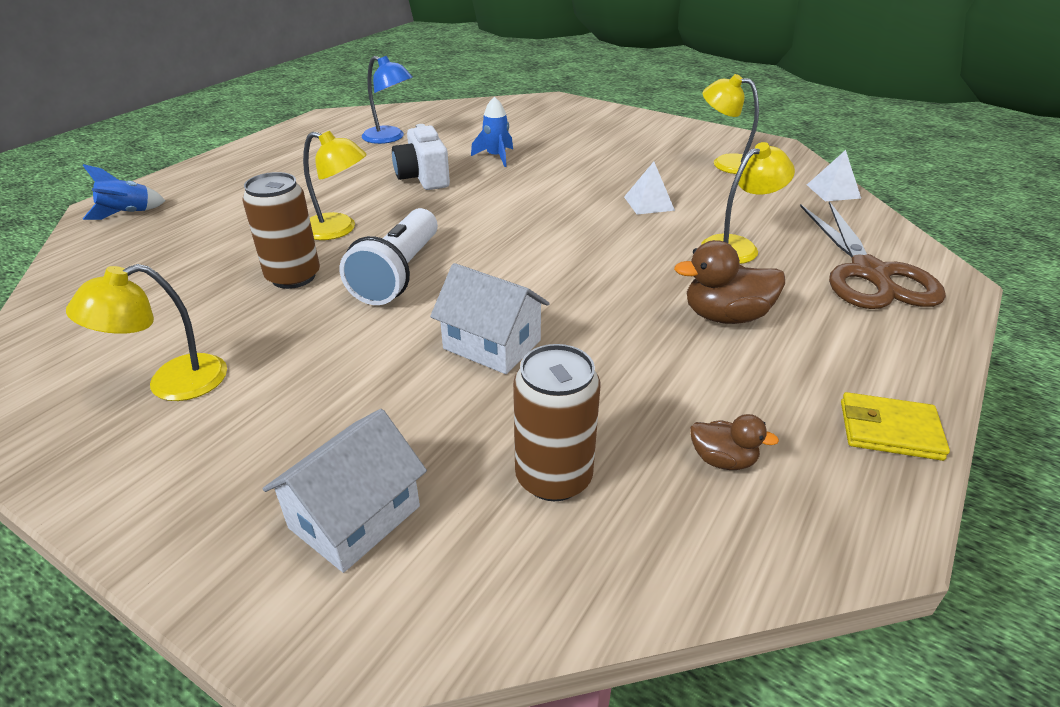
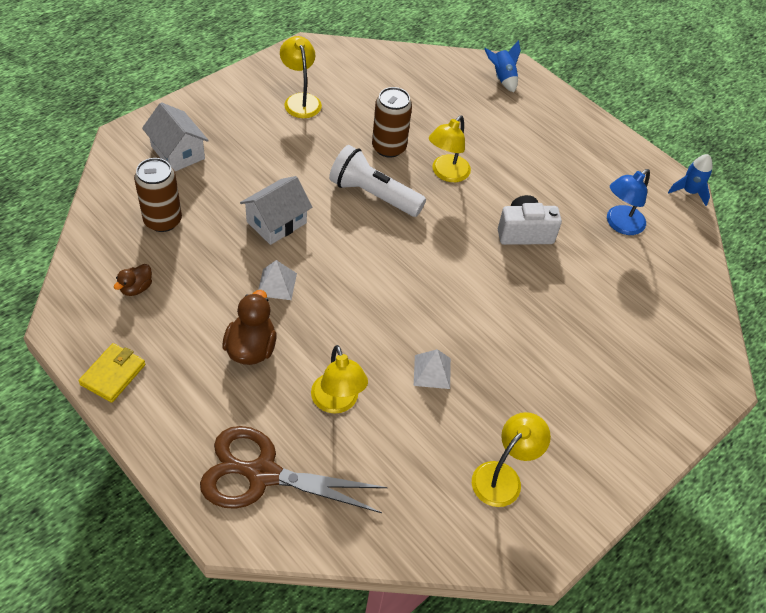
camera: 100 degrees right, 15 degrees up
(496, 157) = (559, 290): blue rocket -> blue rocket (689, 192)
(833, 191) = (411, 542): white pyramid -> white pyramid (277, 284)

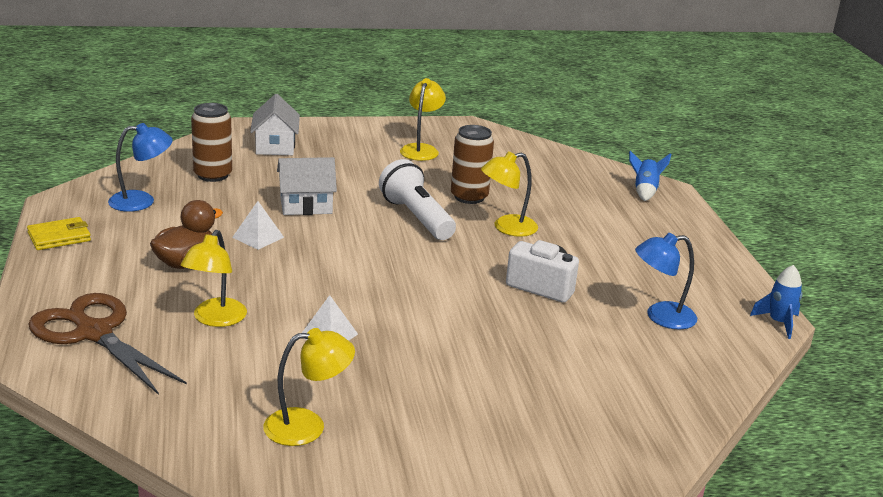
camera: 35 degrees right, 25 degrees down
(136, 288) = (141, 201): brown duck -> blue lamp

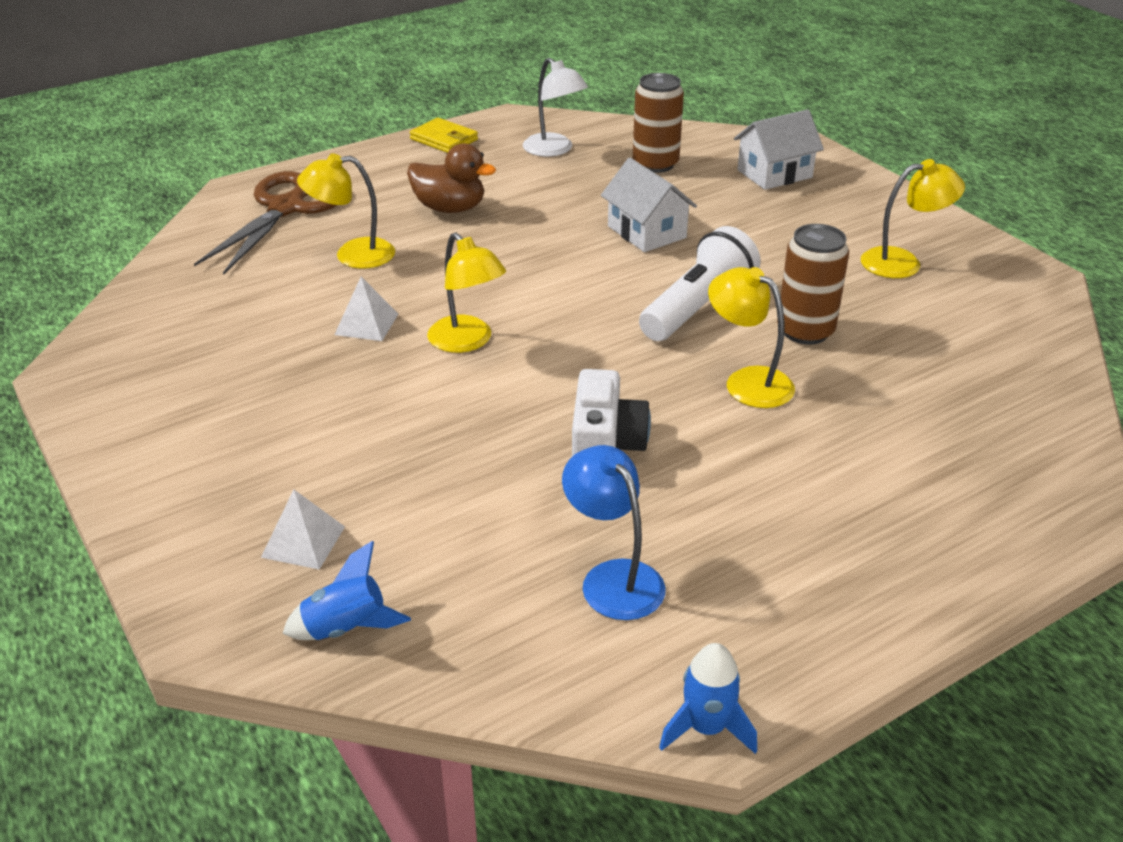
camera: 70 degrees right, 10 degrees up
(141, 201) = (554, 150): blue lamp -> white lamp
(258, 237) = (541, 227): white pyramid -> white pyramid (303, 541)
(307, 426) = (186, 359): yellow lamp -> yellow lamp (467, 342)
(644, 191) = (1039, 488): blue rocket -> blue rocket (346, 628)

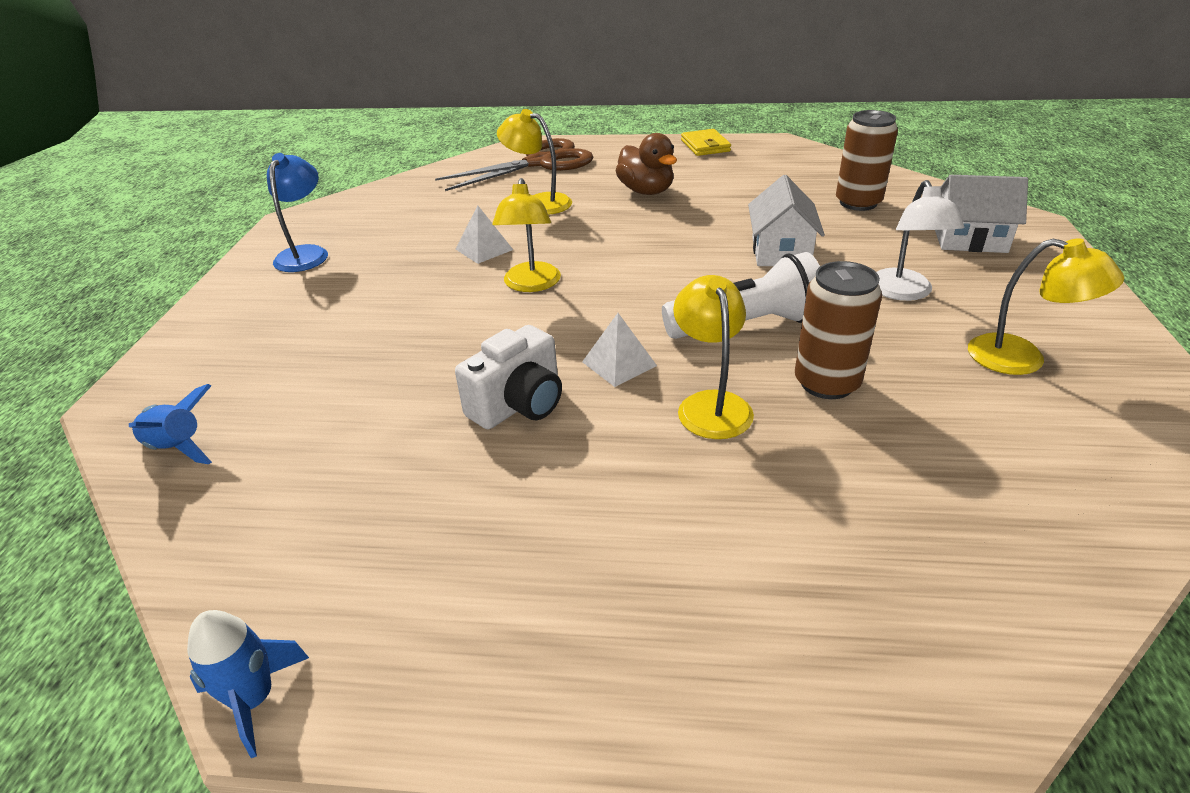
camera: 40 degrees right, 0 degrees up
(303, 541) = (244, 375): white pyramid -> white pyramid (619, 363)
(554, 150) = (782, 172): white lamp -> white lamp (903, 293)
(613, 578) = (377, 514): blue lamp -> blue lamp (306, 253)

